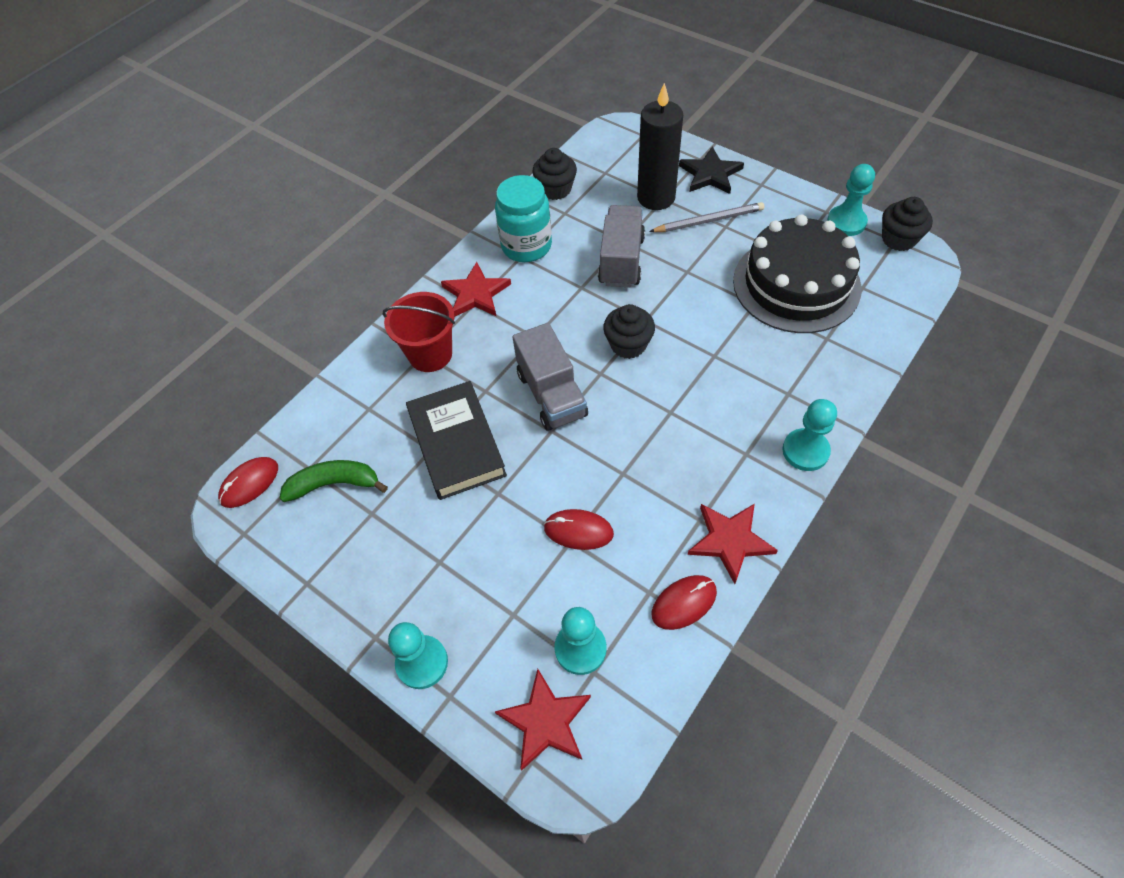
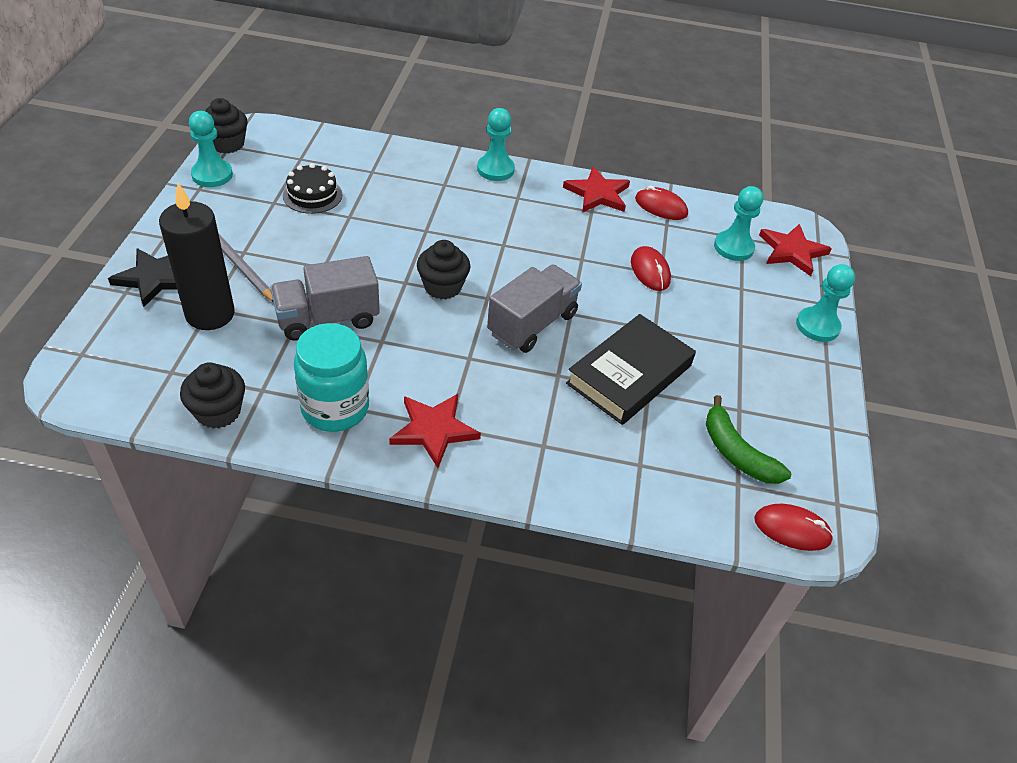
camera: 125 degrees left, 10 degrees down
(430, 354) = (541, 438): red bucket -> none
(796, 284) = (312, 195): black cake -> black cake, size x0.47

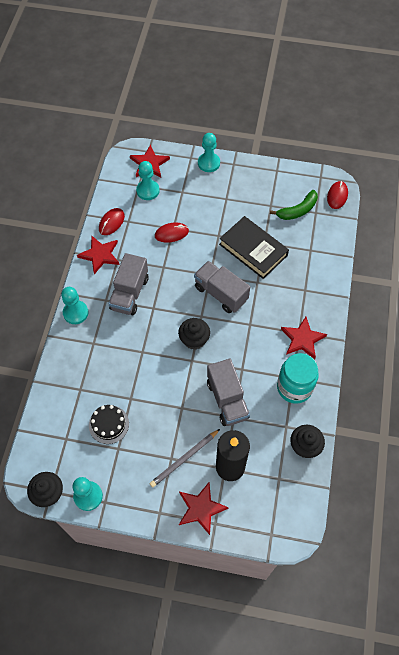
camera: 85 degrees left, 15 degrees up
(154, 278) = (201, 508): black star -> red star
(529, 221) = (130, 293): none -> grey truck

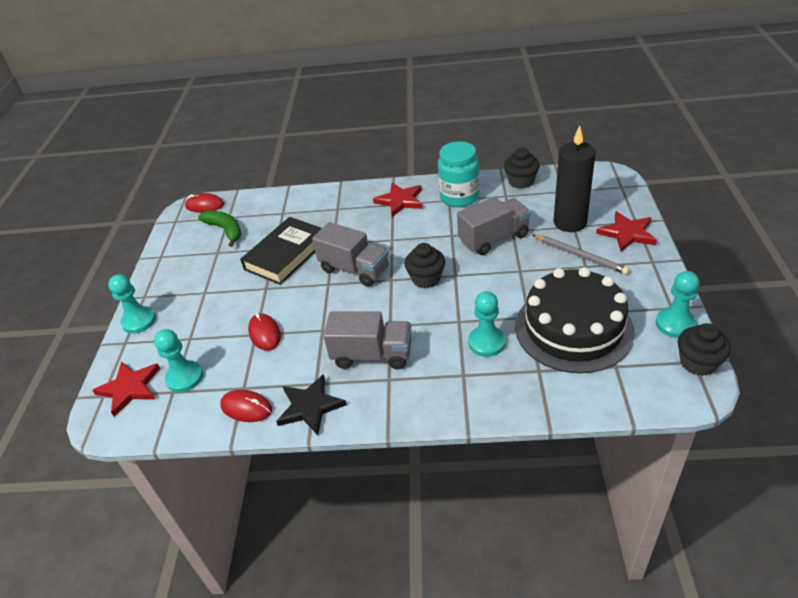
camera: 95 degrees left, 20 degrees down
(75, 313) = (419, 409): turquoise pawn -> turquoise pawn (486, 342)
(100, 255) = (310, 406): red star -> black star
(109, 424) = (573, 328): black cake -> black cake, size x2.13
(220, 293) = (354, 269): grey truck -> grey truck turned 90 degrees counterclockwise

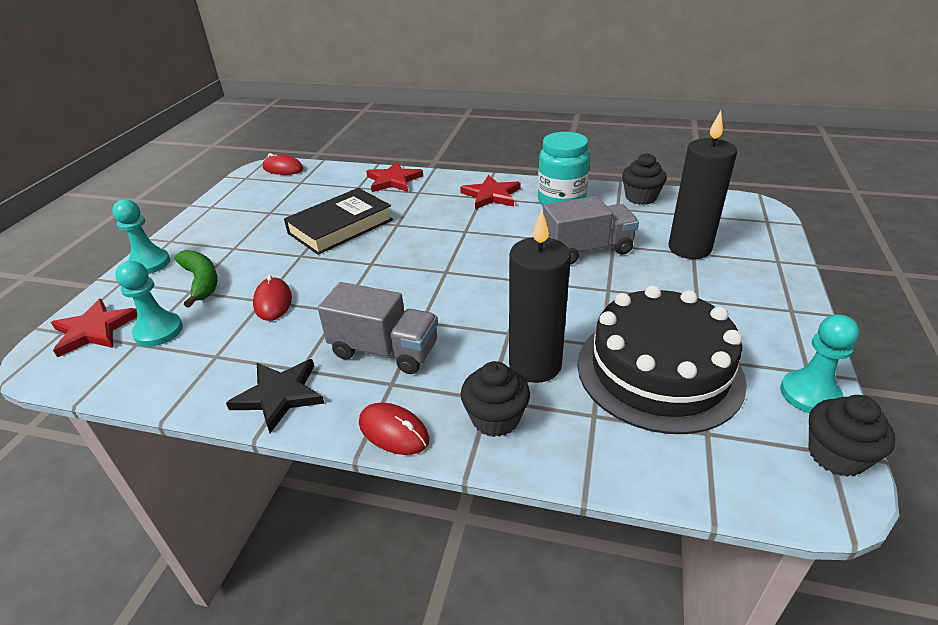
camera: 10 degrees right, 5 degrees down
(225, 230) = (290, 193): green banana -> green banana (201, 282)
(246, 408) = (205, 380): red mouse -> red mouse (393, 431)
(354, 269) = (408, 254): grey truck -> none
(426, 278) = (487, 278): black cupcake -> black cupcake (495, 418)
(486, 342) = (535, 365): turquoise pawn -> black candle
(580, 256) = (693, 287): grey pencil -> none
(627, 233) = (763, 272): red star -> red star (393, 180)

